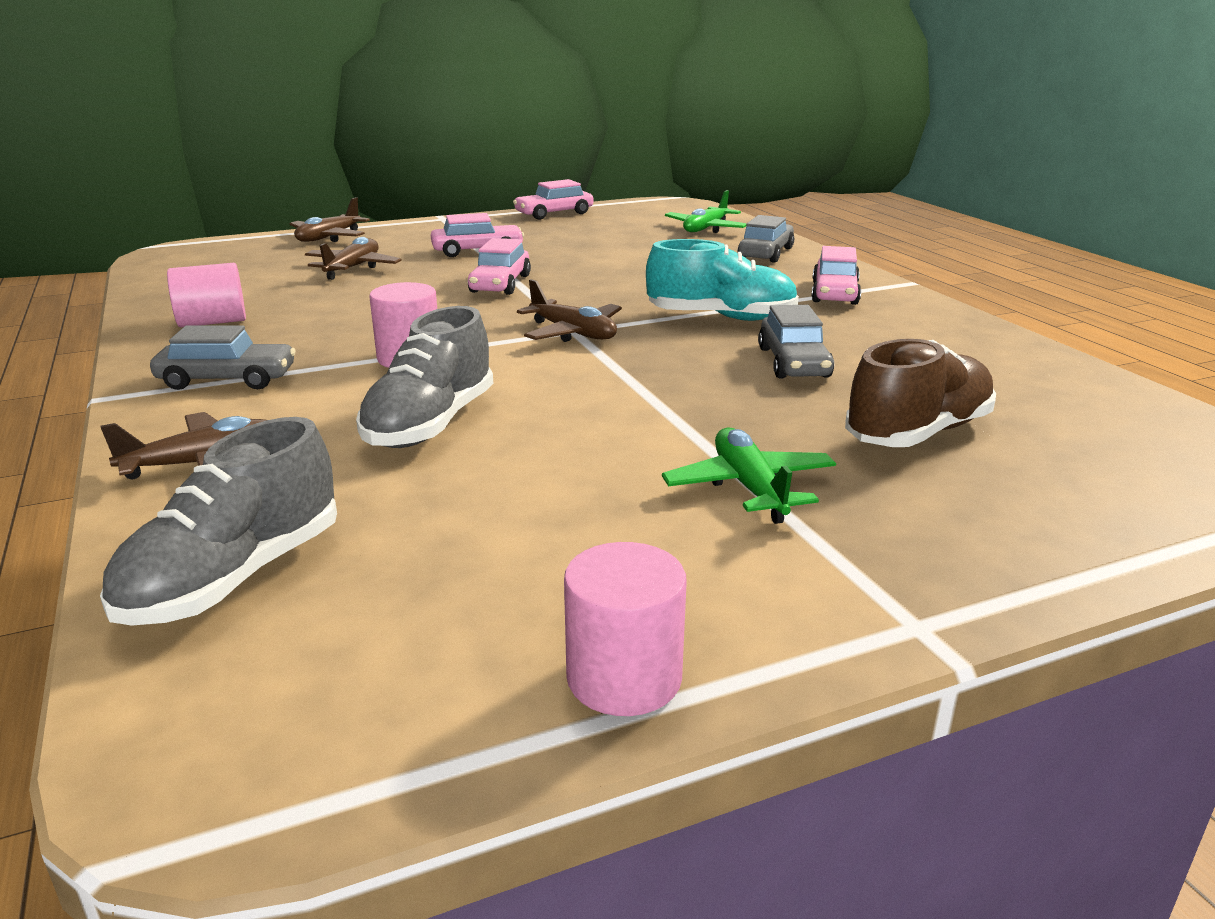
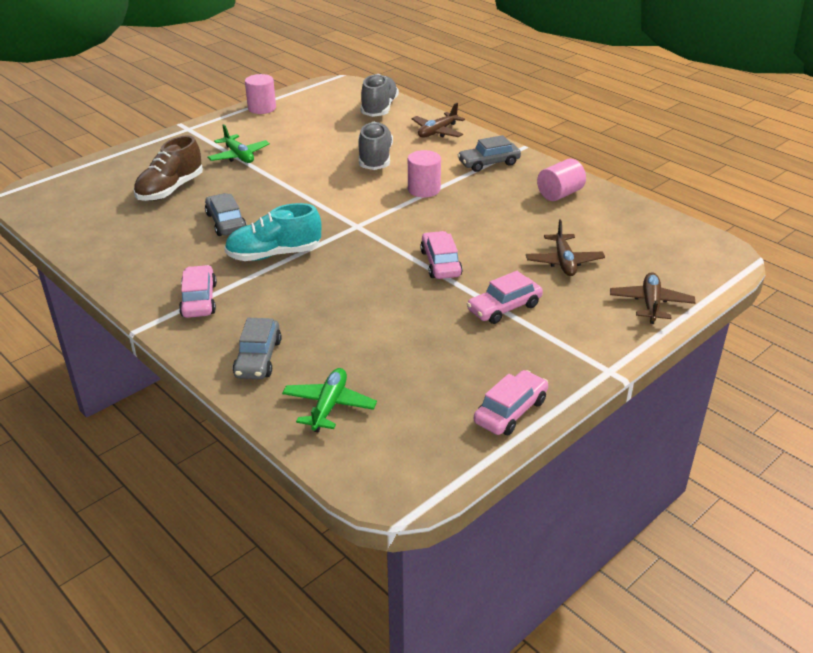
camera: 160 degrees right, 10 degrees up
(573, 333) = (355, 223): brown plane -> none

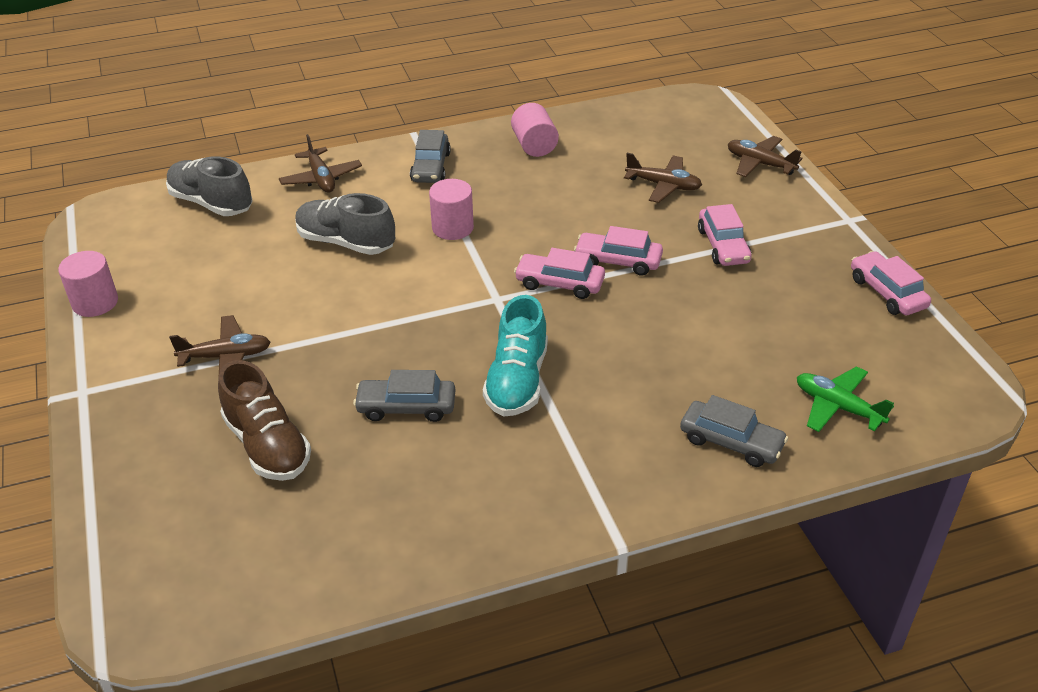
camera: 65 degrees left, 5 degrees up
(199, 300) = (582, 469): pink car -> pink car (559, 283)
(239, 156) = (226, 356): green plane -> brown plane

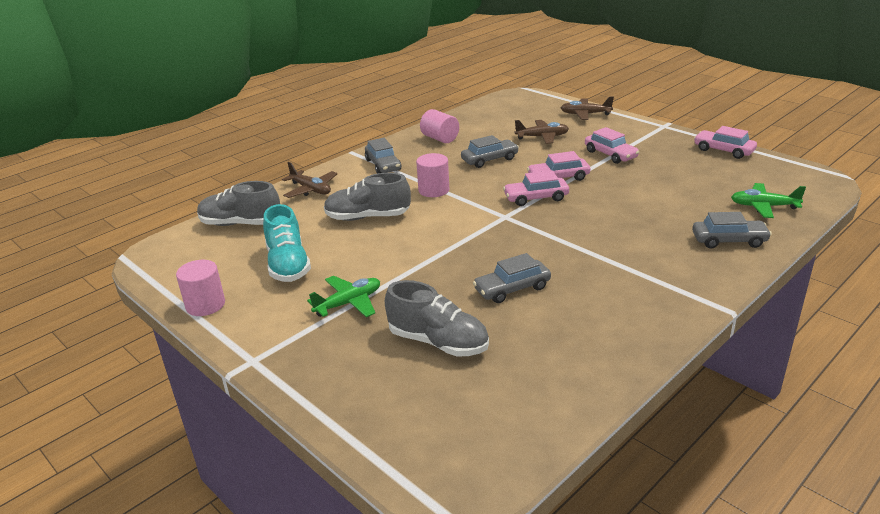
camera: 25 degrees left, 10 degrees down
(226, 356) = (349, 303): brown plane -> green plane
(267, 445) = (438, 342): brown shoe -> grey shoe
(517, 381) = (568, 252): turquoise shoe -> turquoise shoe (288, 265)
(562, 201) = (489, 159): none -> grey car

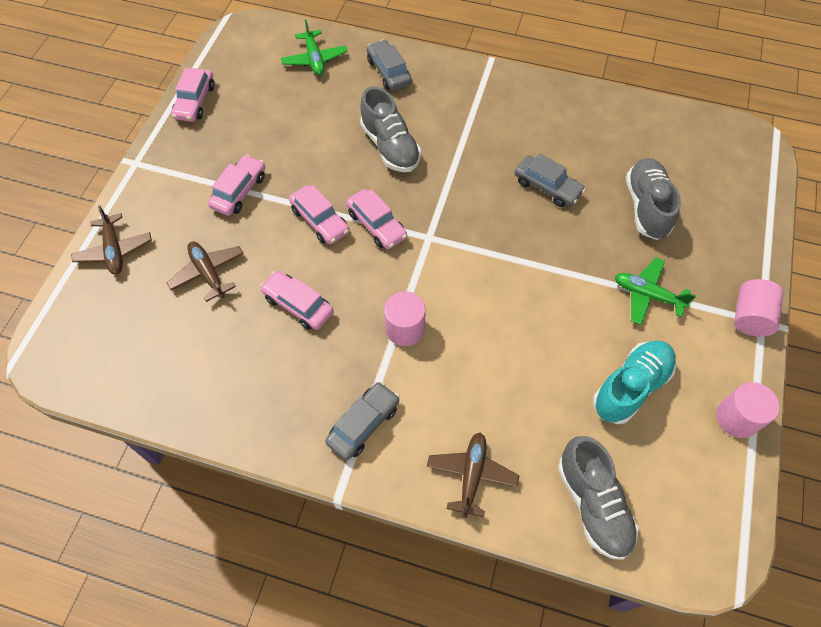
camera: 120 degrees left, 30 degrees up
(367, 217) = (499, 365): grey shoe -> grey shoe (390, 146)
(440, 138) = (251, 394): pink cylinder -> pink cylinder (750, 317)
(489, 159) = (298, 305): grey car -> pink car

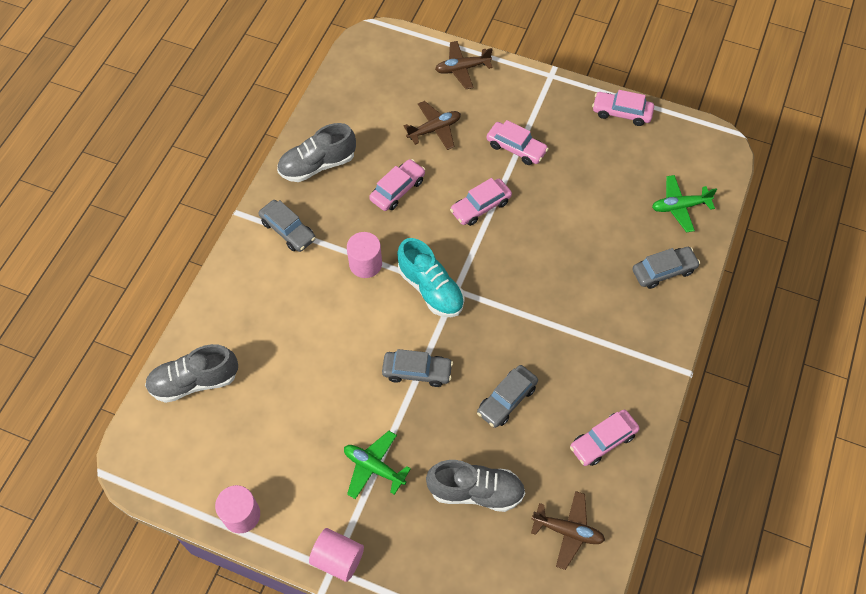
camera: 95 degrees right, 0 degrees up
(376, 225) = (472, 249): pink car -> pink car (603, 441)
(390, 146) = (563, 266): grey shoe -> grey shoe (317, 165)
(471, 475) = (234, 299): brown plane -> brown plane (568, 531)
(532, 265) = (417, 372): none -> grey car
(630, 387) = (285, 431): turquoise shoe -> turquoise shoe (431, 289)
(647, 295) = (374, 467): green plane -> green plane turned 90 degrees counterclockwise

